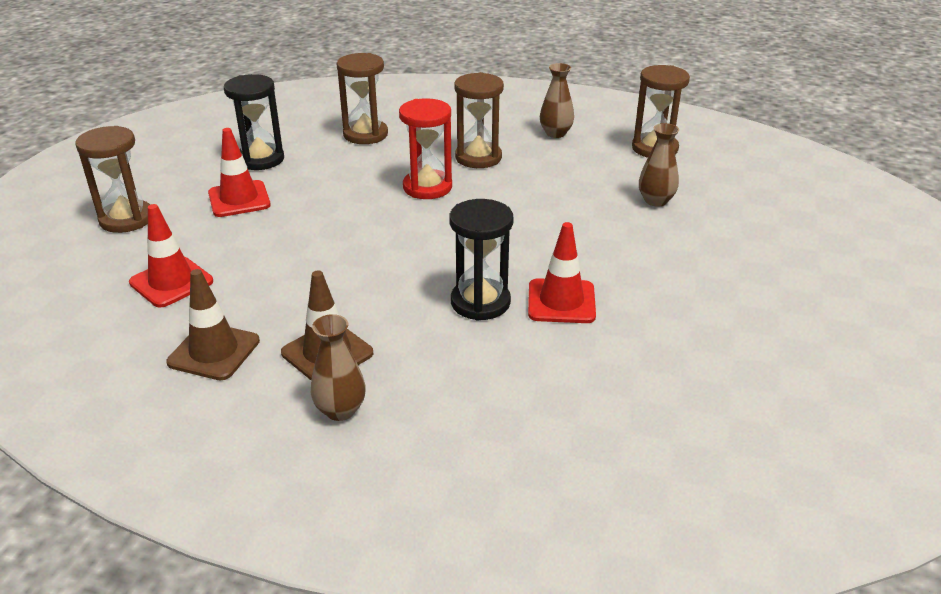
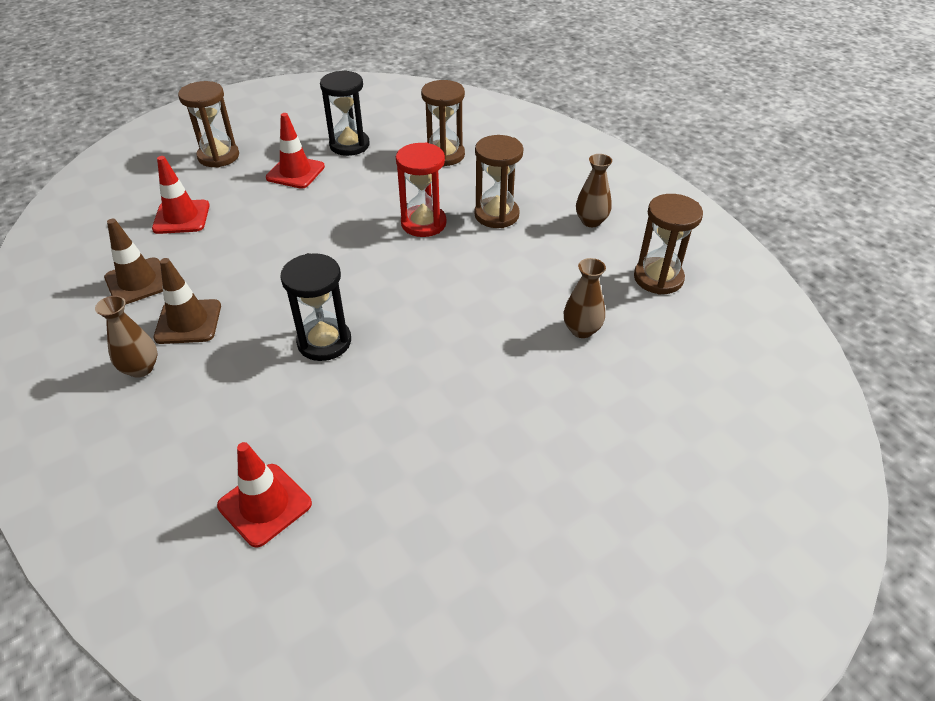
camera: 40 degrees right, 10 degrees up
(561, 301) = (376, 376): red traffic cone -> red traffic cone (265, 505)

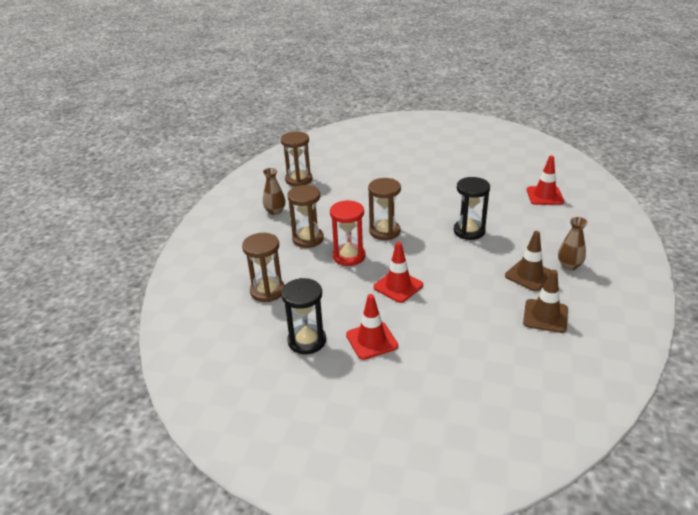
camera: 130 degrees left, 10 degrees down
(181, 217) = (484, 351): red traffic cone -> red traffic cone (398, 286)
(218, 156) = (408, 398): brown hourglass -> brown hourglass (384, 231)
(581, 330) = (360, 181): brown vase -> none

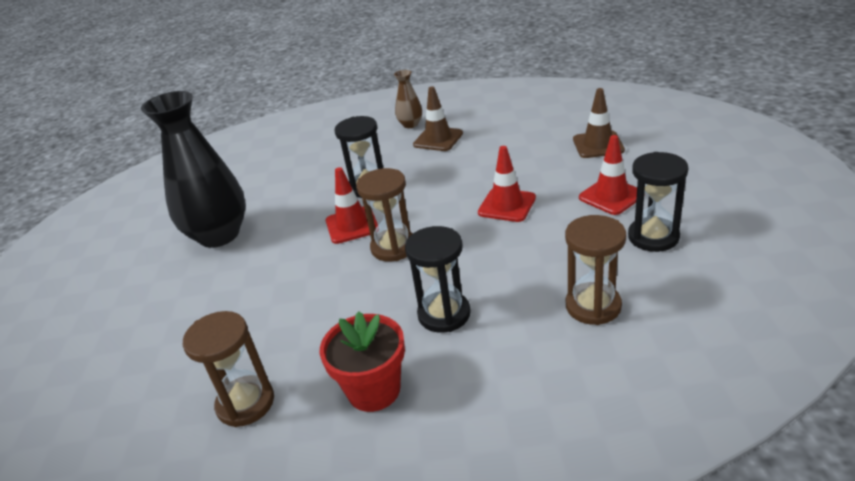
camera: 105 degrees left, 0 degrees up
(275, 211) = (374, 390): brown vase -> red flower pot
(308, 239) = (444, 314): brown hourglass -> black hourglass
(349, 256) = (468, 259): red hourglass -> none
(447, 174) = (219, 235): none -> black vase
(544, 196) = (274, 157): red traffic cone -> red traffic cone (352, 225)
(545, 316) = (497, 122): brown traffic cone -> brown traffic cone (598, 145)

